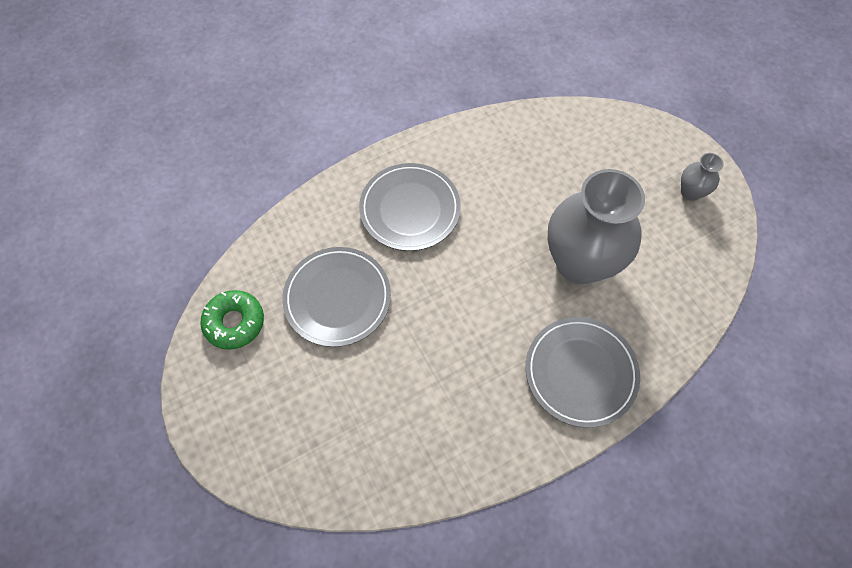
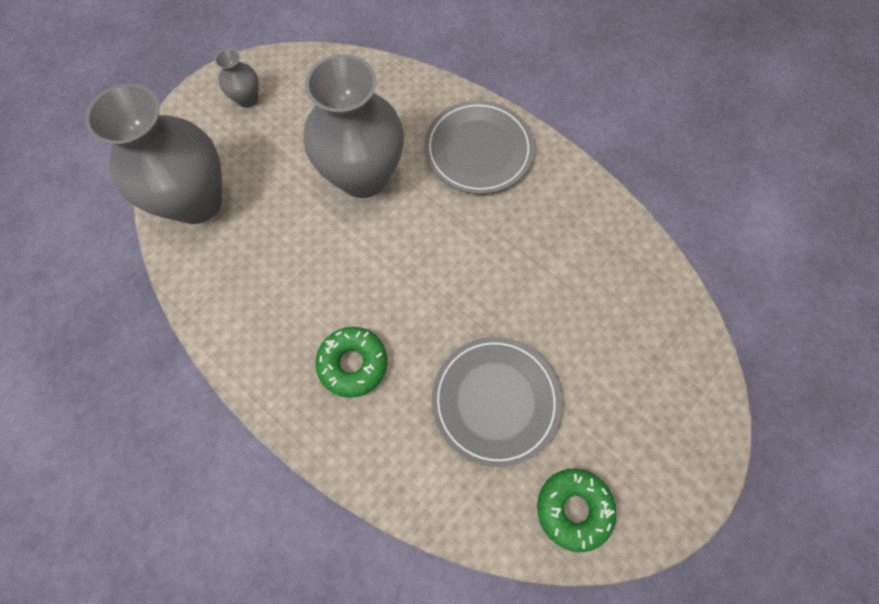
camera: 110 degrees left, 5 degrees up
(410, 209) = (353, 363): grey plate -> green donut
(590, 137) = (196, 201): none -> grey vase

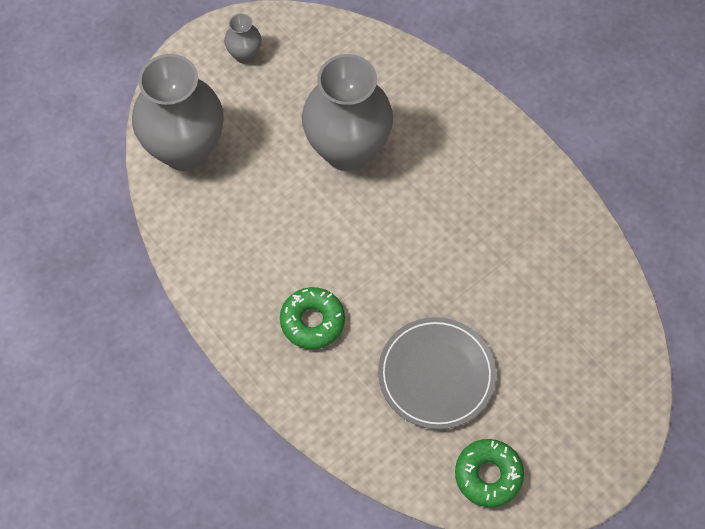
camera: 10 degrees right, 5 degrees down
(478, 150) = (464, 141): grey plate -> none

